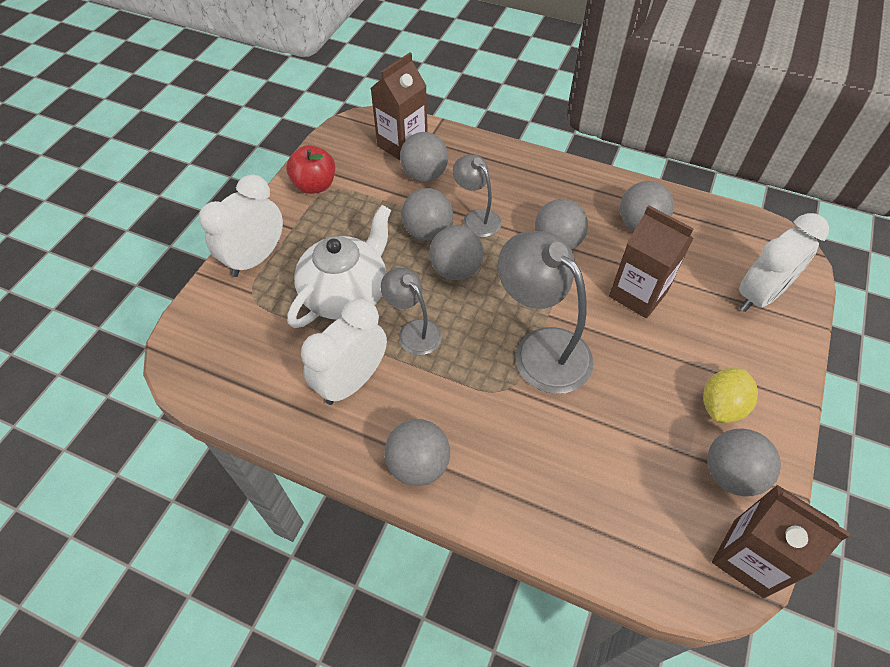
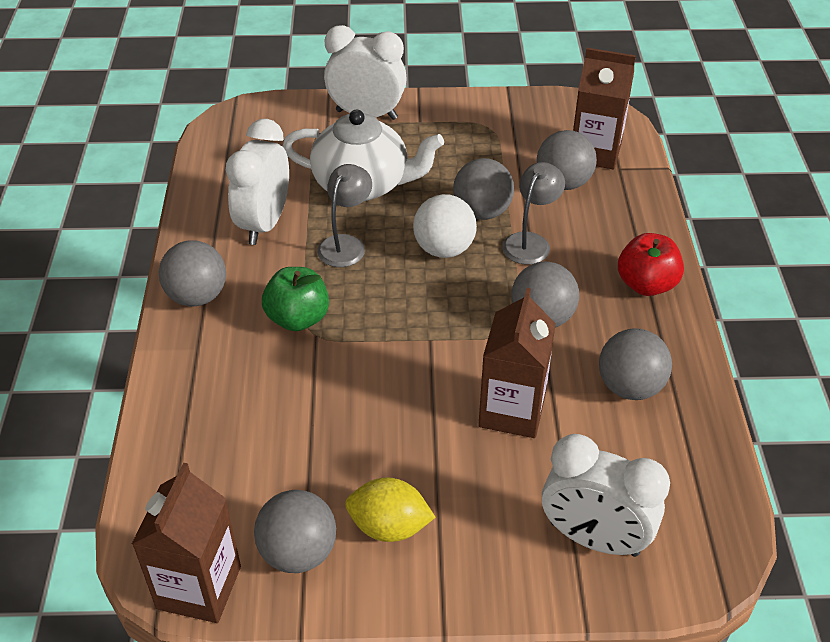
camera: 65 degrees right, 10 degrees down
(315, 185) = (486, 115): red apple -> red apple (646, 284)
(352, 381) = (264, 224): white clock -> white clock turned 90 degrees counterclockwise
(456, 270) = (444, 249): grey ball -> white ball
(484, 394) = (298, 318): none -> green apple
(541, 348) = (380, 345): grey lamp -> none

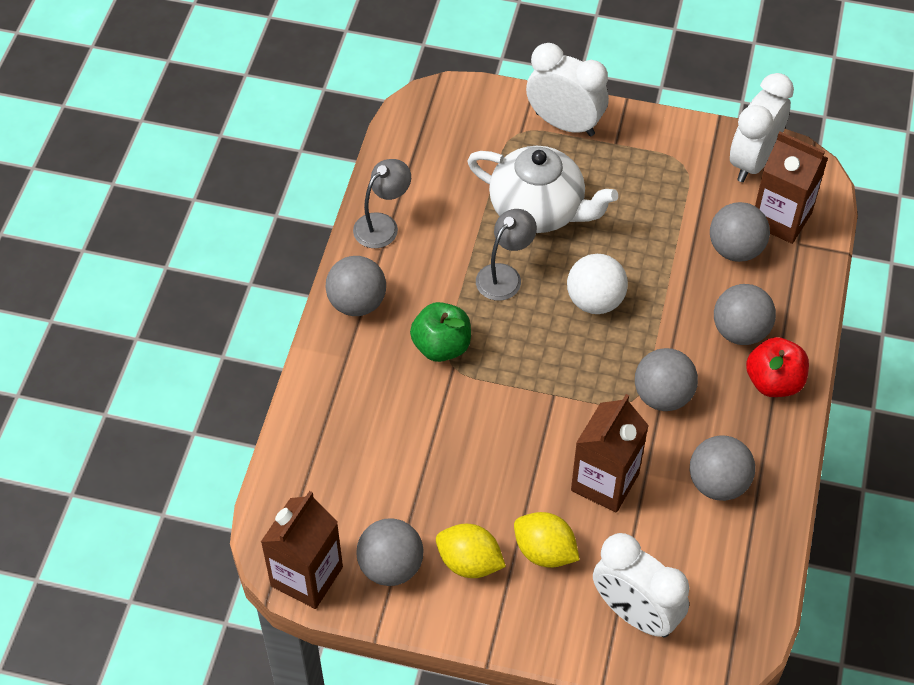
camera: 15 degrees right, 10 degrees up
(264, 224) = (434, 236): white clock -> white clock (753, 161)
(470, 495) = (544, 551): none -> yellow lemon
(482, 212) = (644, 266): grey ball -> grey ball (740, 331)
(530, 242) = (680, 311): grey lamp -> grey lamp (382, 225)

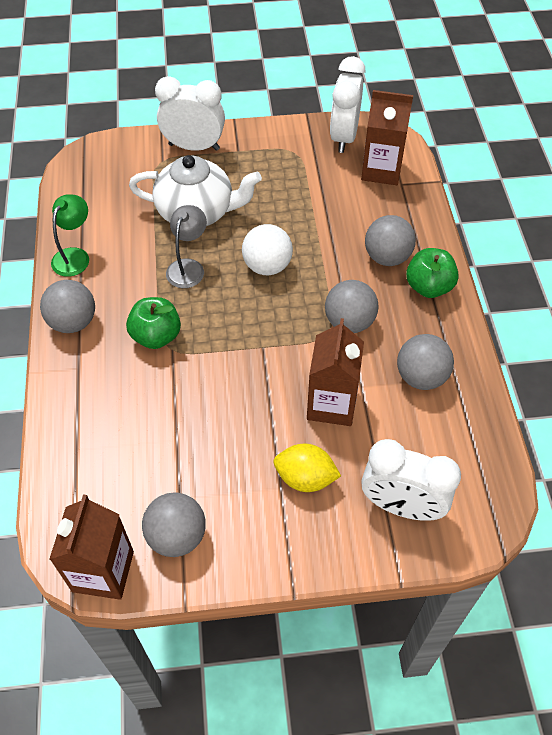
camera: 20 degrees left, 0 degrees up
(382, 225) = (75, 256): grey lamp -> green lamp
(469, 562) = (245, 509): yellow lemon -> none
(735, 249) = (358, 200): grey ball -> none
(773, 382) = (428, 287): red apple -> green apple

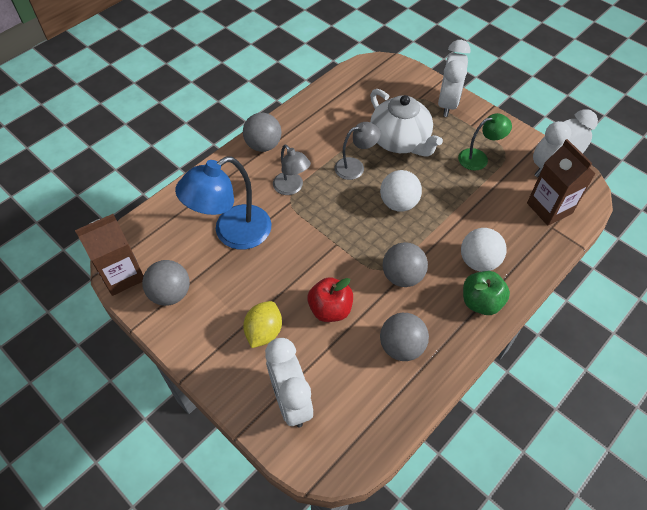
camera: 50 degrees right, 0 degrees up
(75, 256) = (307, 113): green lamp -> green lamp (479, 158)
(156, 336) = (291, 188): green apple -> grey lamp
(158, 426) = (232, 233): none -> blue lamp
(194, 147) = (447, 104): white clock -> white clock turned 45 degrees clockwise
(305, 478) = (264, 332): yellow lemon -> yellow lemon turned 45 degrees clockwise
(331, 404) = (330, 309): brown carton -> red apple
(387, 257) = (478, 261): grey ball -> white ball

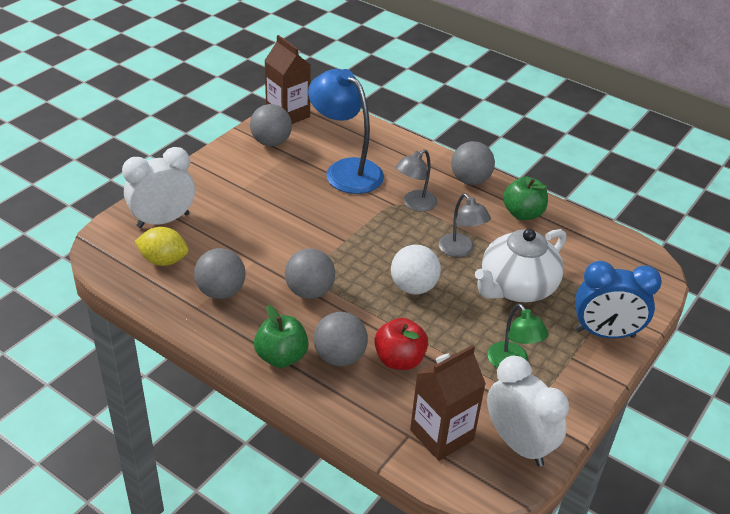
camera: 80 degrees right, 15 degrees down
(264, 332) = (234, 199): yellow lemon -> yellow lemon (164, 260)
(313, 120) = (523, 213): none -> green apple
(330, 309) = (262, 240): red apple -> red apple (399, 360)
(447, 104) = (605, 333): white clock -> blue clock
(478, 261) = (339, 357): white ball -> grey ball

